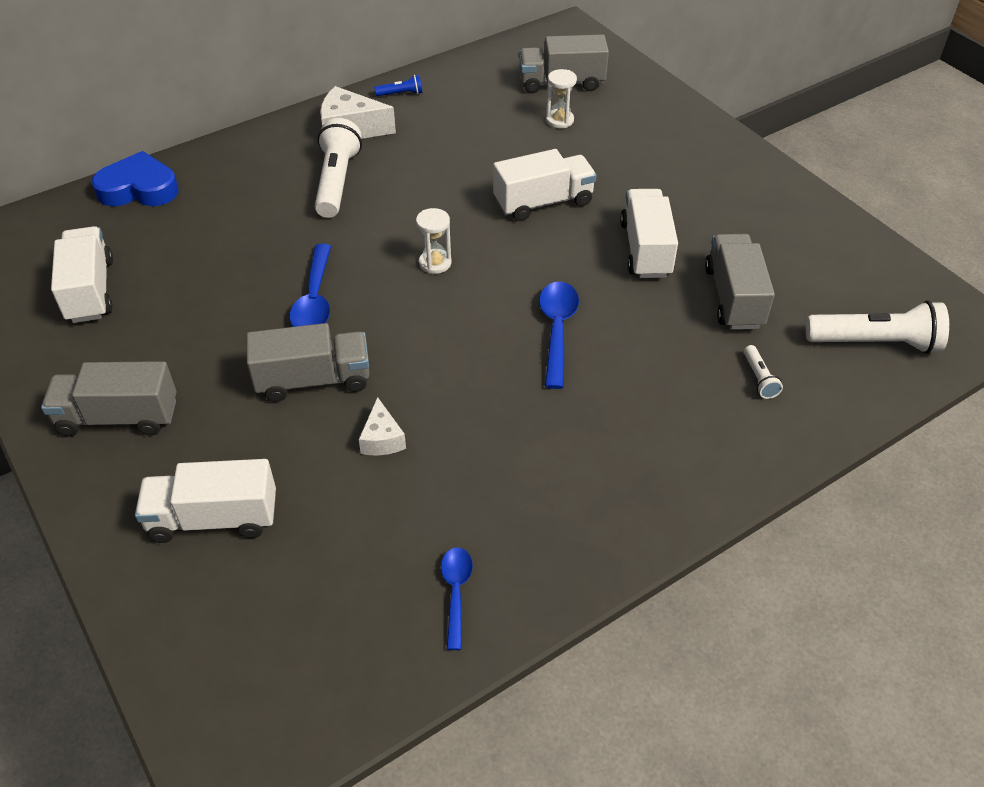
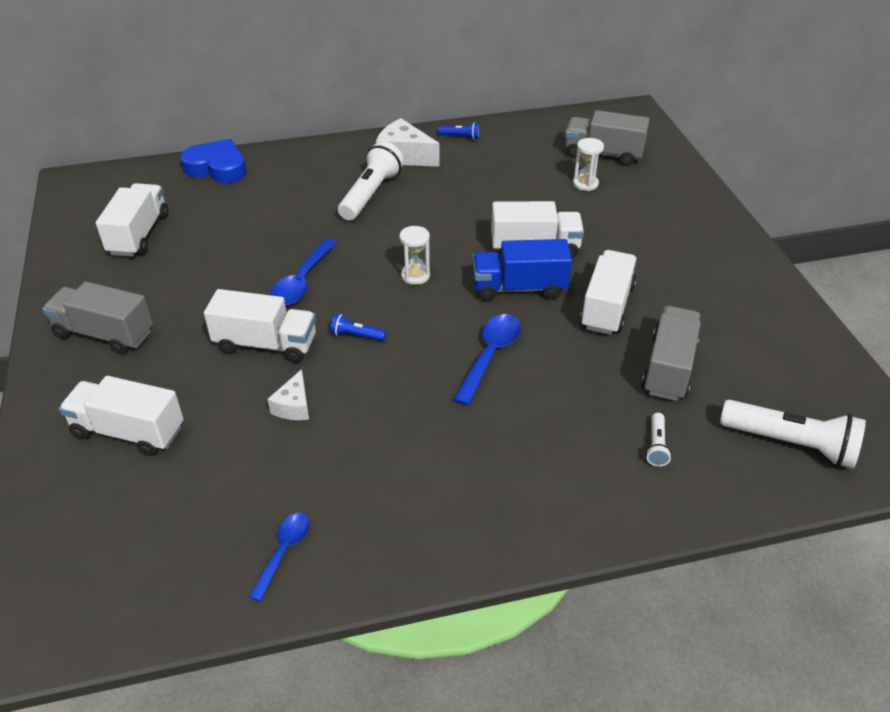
camera: 20 degrees right, 5 degrees down
(313, 380) = (266, 344): grey truck -> white truck
(407, 344) = (356, 335): none -> blue flashlight
(549, 250) = (519, 288): none -> blue truck

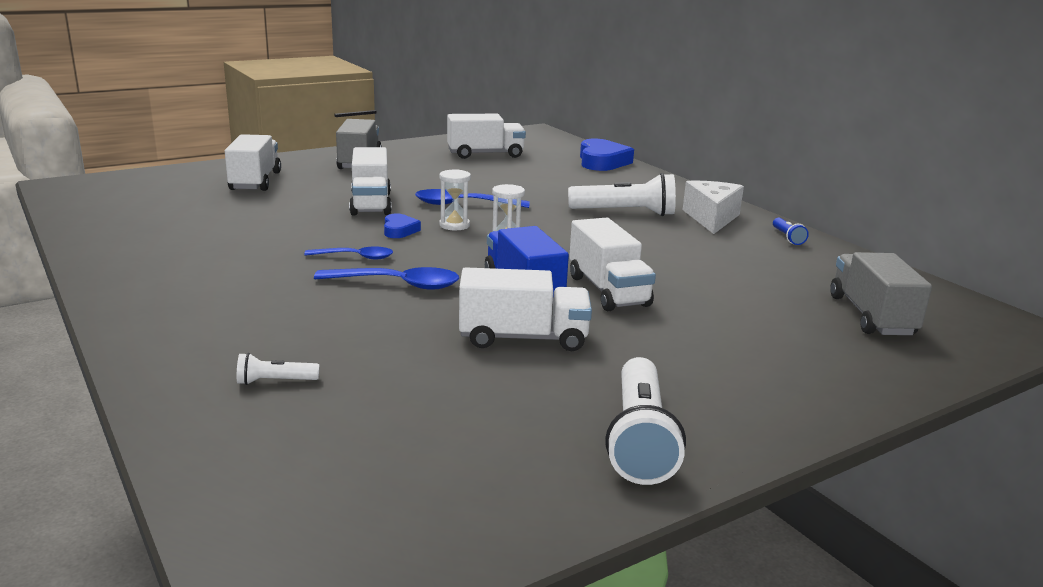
camera: 70 degrees right, 20 degrees down
(284, 551) = (129, 236): blue spoon -> blue spoon (355, 257)
(294, 406) = (296, 220): white cheese -> none
(356, 335) = (399, 230): blue flashlight -> blue heart
(585, 184) = (780, 309): white hourglass -> white hourglass (454, 225)
(668, 368) = (424, 383): grey truck -> none
(791, 444) = (296, 482): white flashlight -> white flashlight (639, 439)

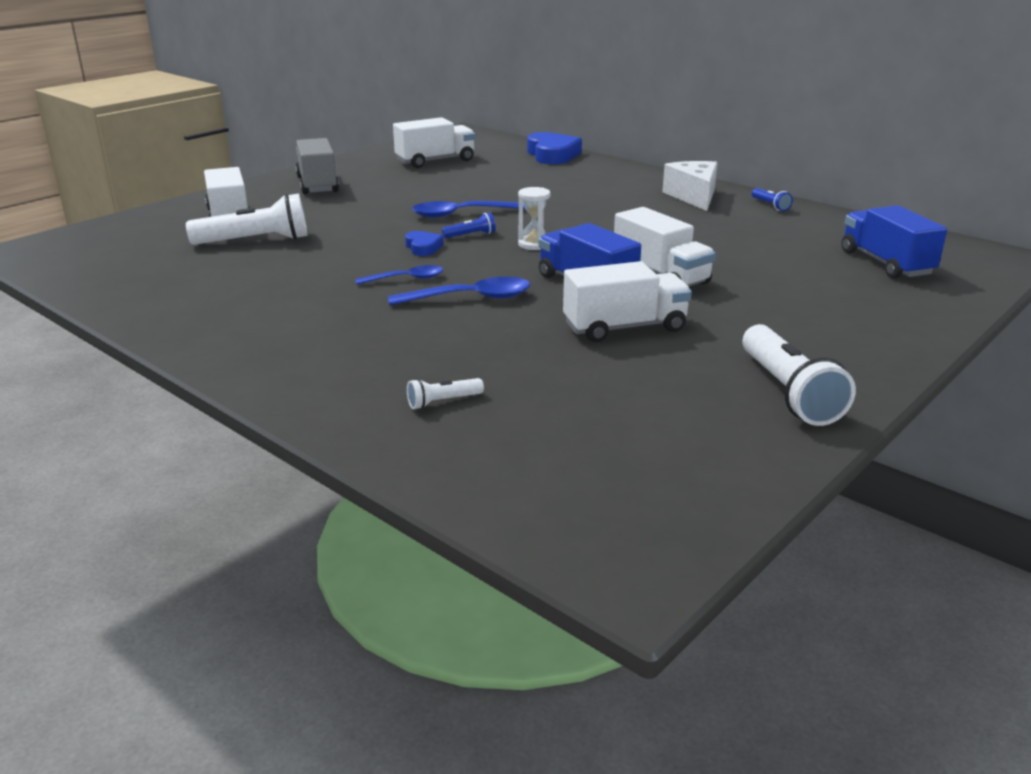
camera: 15 degrees left, 5 degrees up
(371, 203) = (370, 225): white truck -> none
(454, 225) = (470, 235): white hourglass -> blue flashlight
(625, 213) = (615, 202): white flashlight -> white flashlight (255, 241)
(871, 316) = (886, 263): grey truck -> blue truck

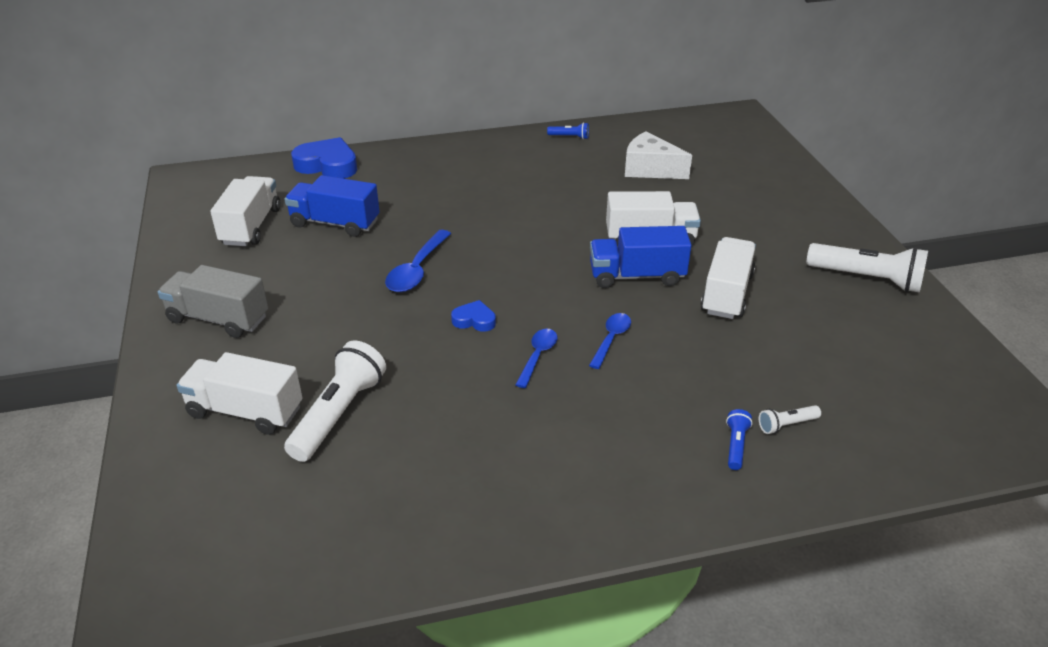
camera: 55 degrees left, 10 degrees up
(443, 402) = (786, 425): white flashlight -> white flashlight turned 60 degrees clockwise
(470, 235) = (474, 285): blue flashlight -> blue flashlight (736, 445)
(470, 298) = (611, 339): blue spoon -> blue spoon, size x0.65
(533, 244) = (531, 264): white hourglass -> none
(693, 196) = (514, 154): white cheese -> white cheese (650, 169)
(886, 263) = (713, 152): blue truck -> blue truck (335, 223)

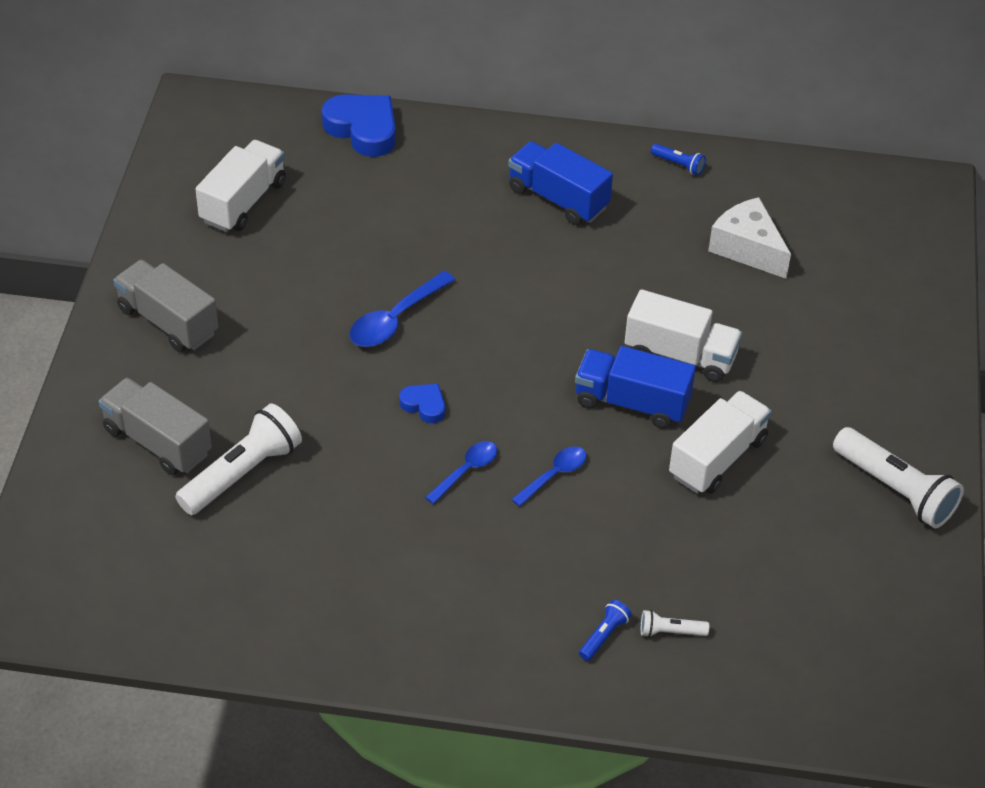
camera: 20 degrees right, 10 degrees up
(245, 411) = (157, 442): white truck -> grey truck
(335, 223) = (335, 224): blue truck -> blue truck (558, 198)

